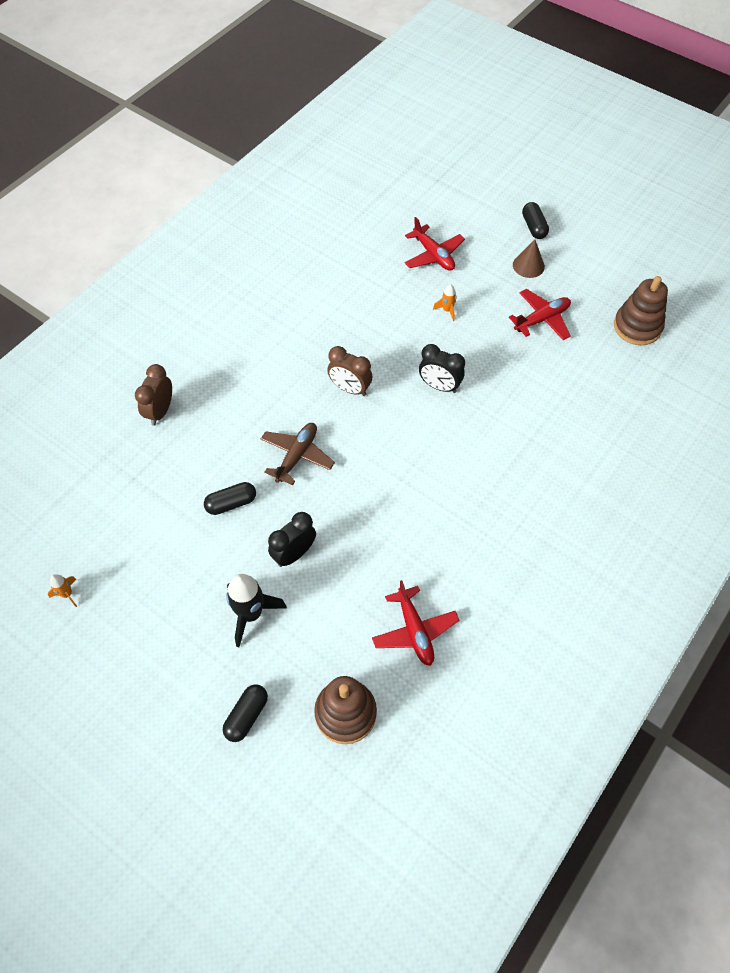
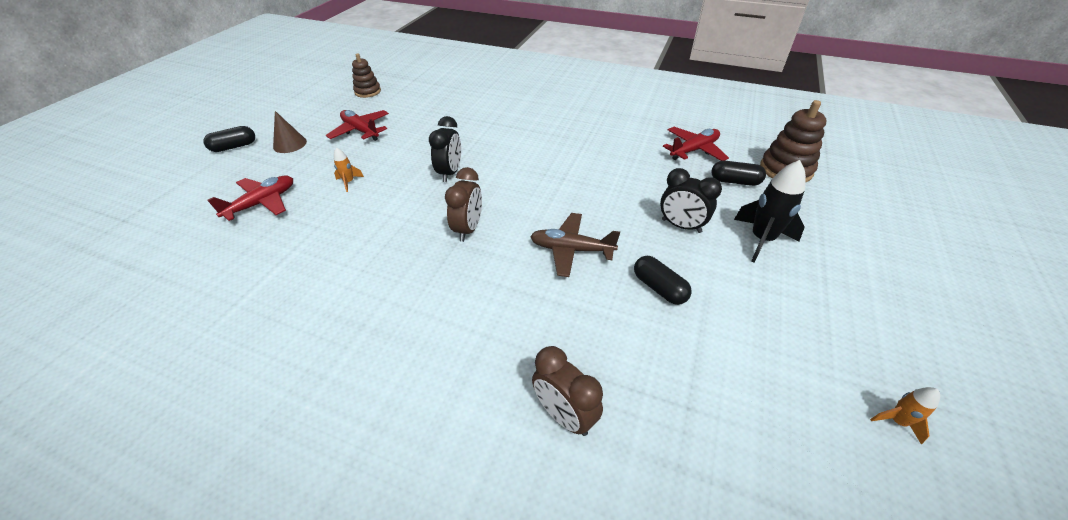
camera: 105 degrees left, 15 degrees down
(160, 411) = (564, 415): brown clock -> brown clock turned 45 degrees clockwise
(246, 716) = (846, 219): black capsule -> black capsule (735, 181)
(637, 327) = (367, 92): brown stacking toy -> brown stacking toy, size x0.66

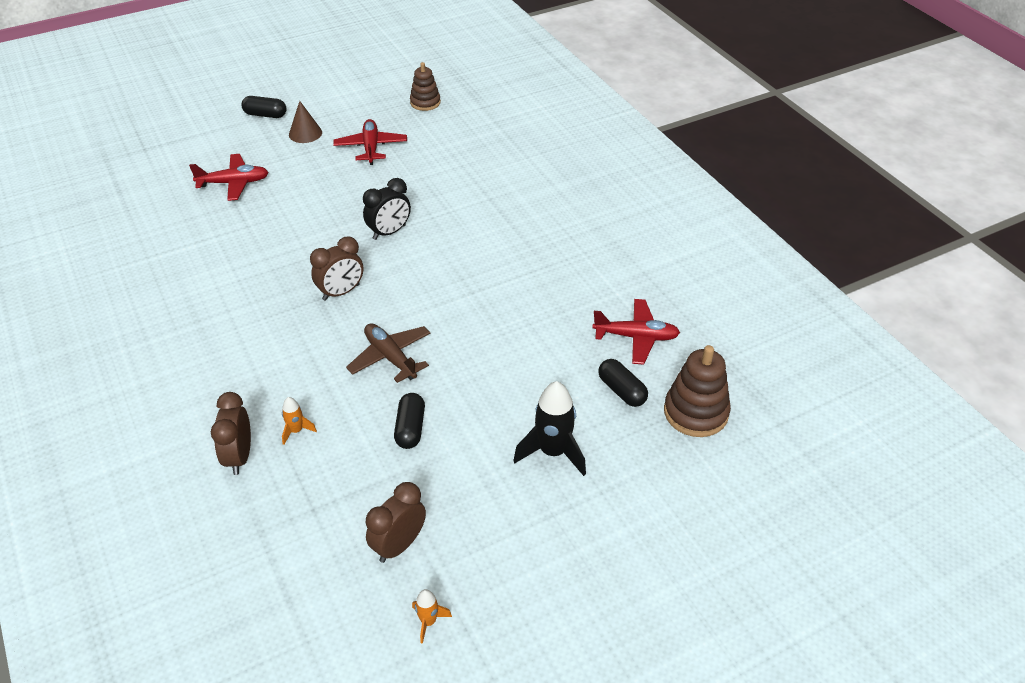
camera: 40 degrees right, 0 degrees up
(349, 182) = (307, 197): orange rocket -> orange rocket (296, 431)
(681, 226) = (504, 396): black clock -> none
(786, 380) = (399, 545): none -> brown clock

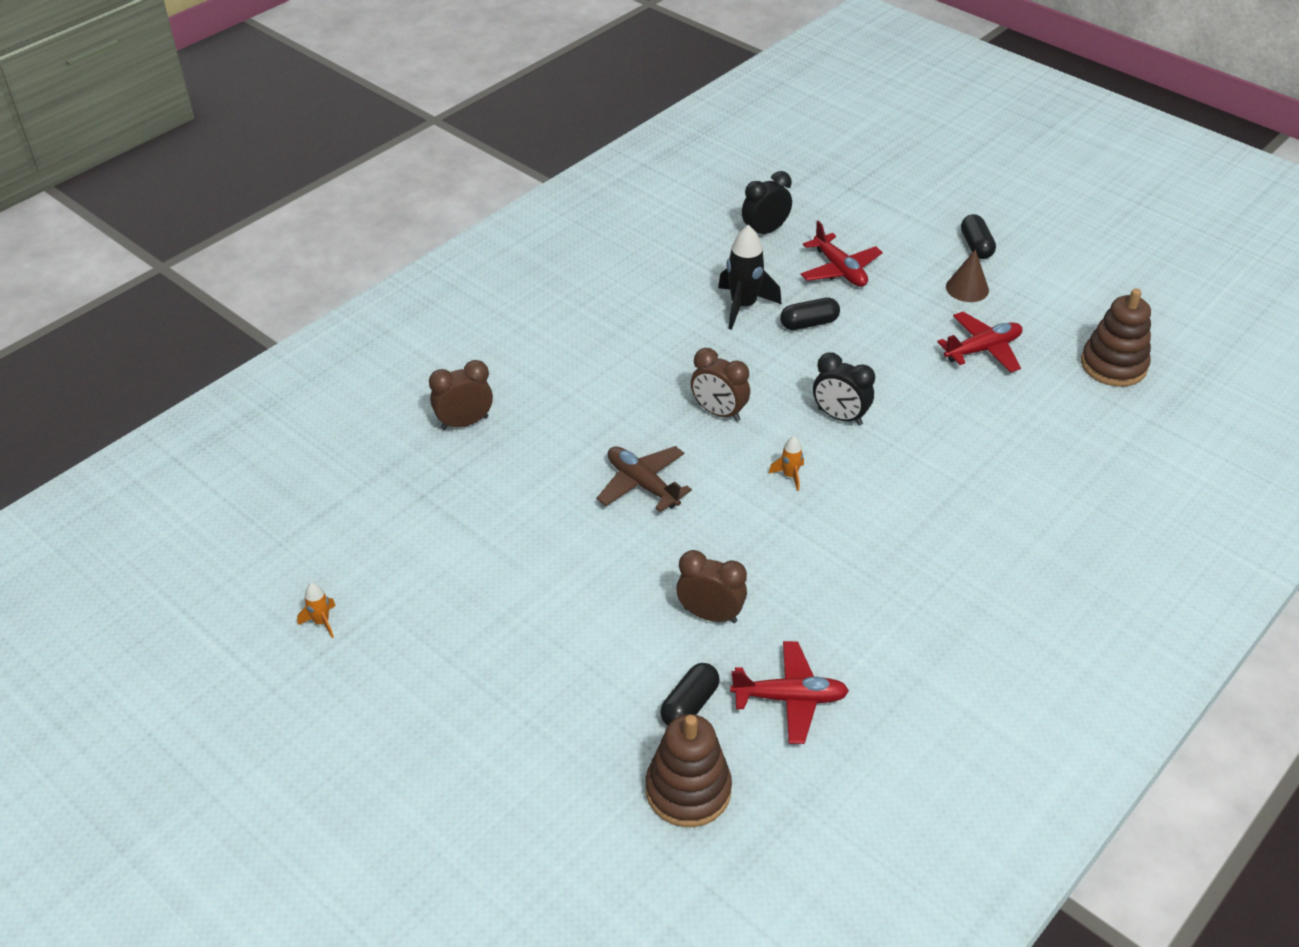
camera: 70 degrees right, 0 degrees up
(153, 206) = (765, 231): none -> black clock
(296, 431) = (511, 449): orange rocket -> orange rocket (790, 476)
(390, 357) = (642, 484): brown plane -> brown plane turned 75 degrees counterclockwise
(399, 545) = (401, 572): brown clock -> brown clock (710, 615)
(410, 428) = (550, 533): black capsule -> black capsule (809, 323)
(425, 102) = (1113, 365): brown stacking toy -> brown stacking toy, size x1.51
(553, 452) = (566, 663): black rocket -> black rocket (743, 306)
(636, 337) = (790, 698): red plane -> red plane turned 75 degrees counterclockwise

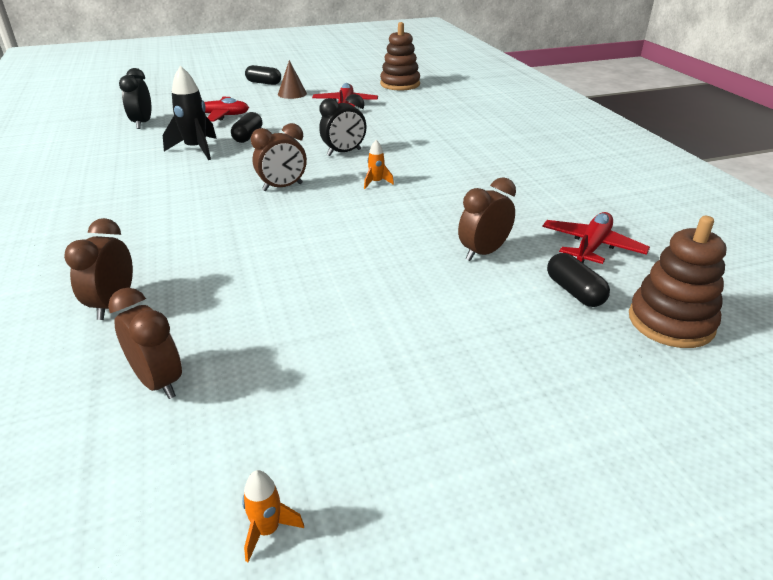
camera: 60 degrees left, 10 degrees down
(404, 500) = (158, 382): none -> brown clock
(642, 484) = (314, 238): brown plane -> none

